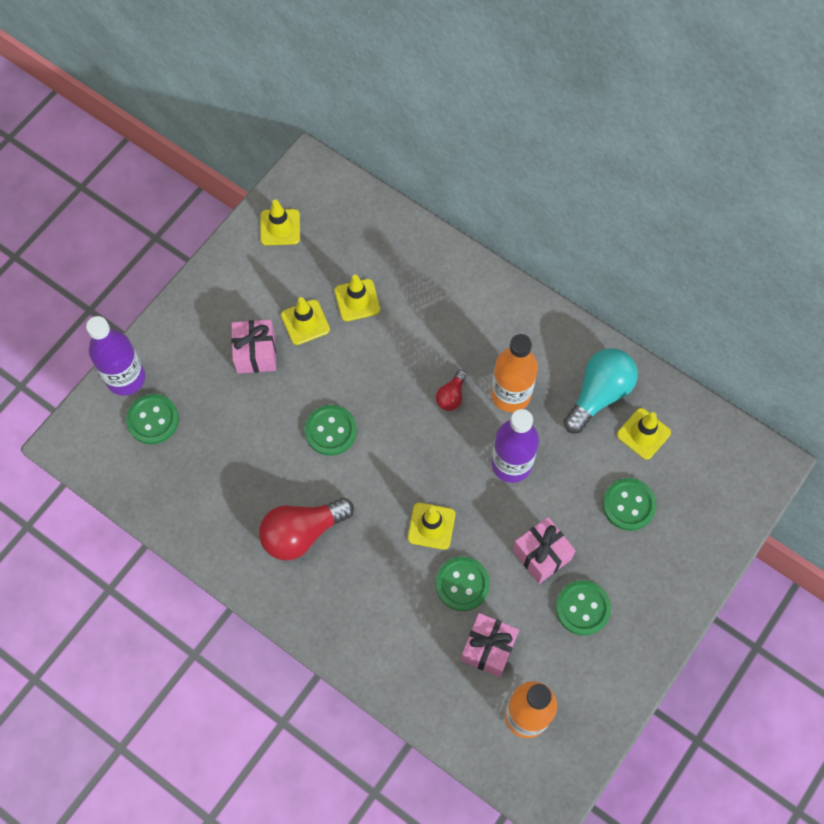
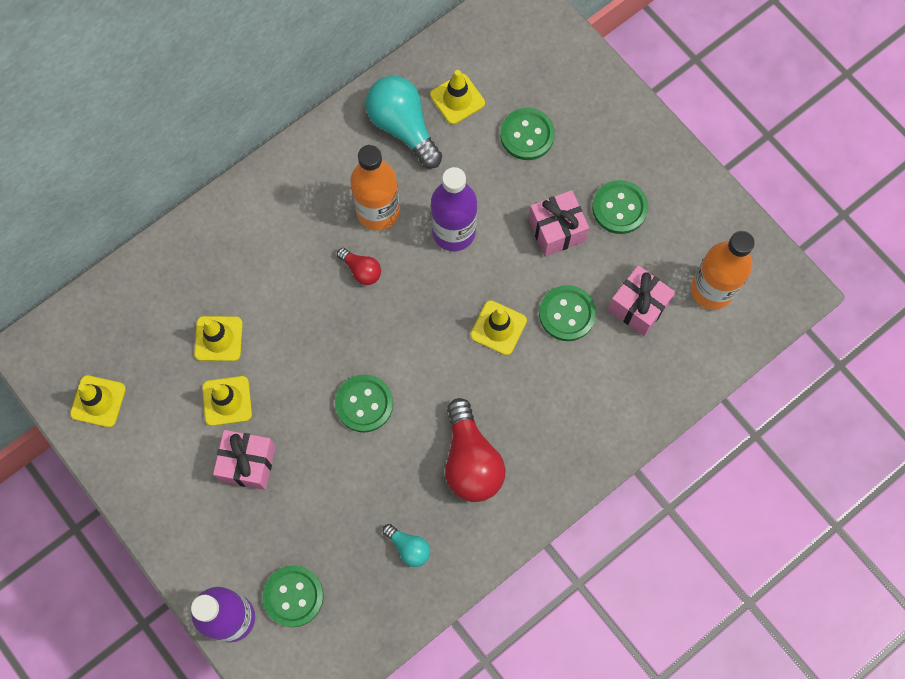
camera: 75 degrees left, 5 degrees up
(213, 501) = (408, 547): none -> turquoise light bulb

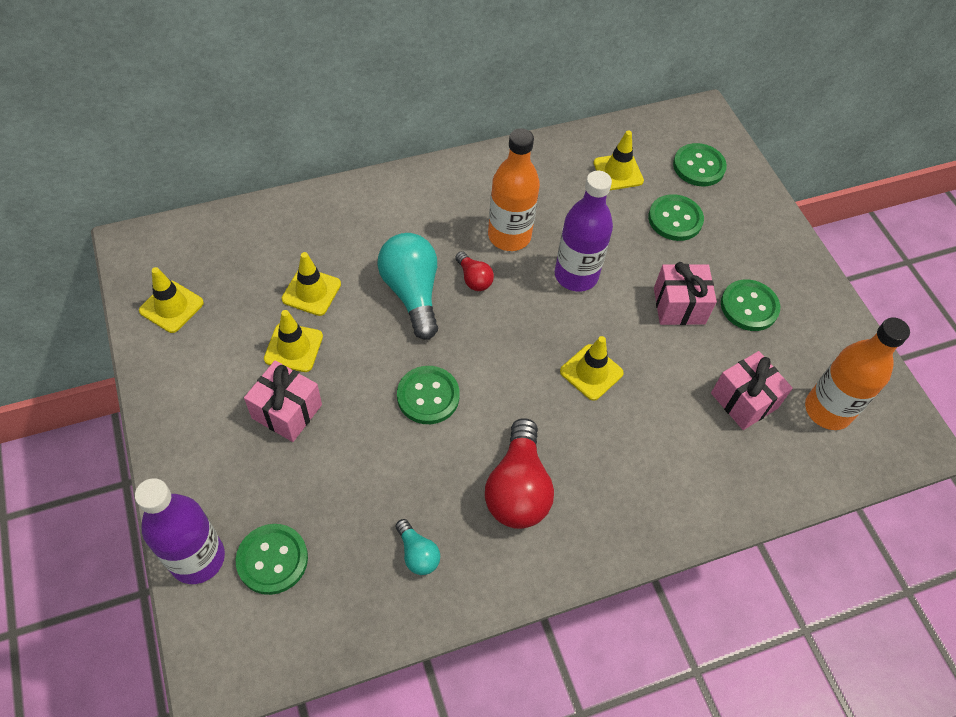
camera: 15 degrees right, 15 degrees down
(403, 127) = (559, 178): turquoise light bulb -> turquoise light bulb (412, 293)
(567, 314) = (667, 383): green button -> green button (698, 166)

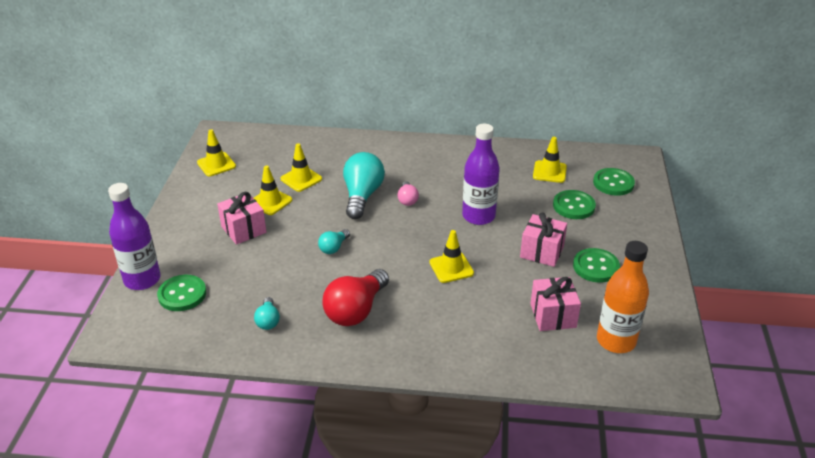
camera: 30 degrees right, 20 degrees down
(428, 396) = (334, 248): green button -> turquoise light bulb
(474, 279) = (407, 200): red light bulb -> pink light bulb
(509, 236) = (447, 185): orange bottle -> none

